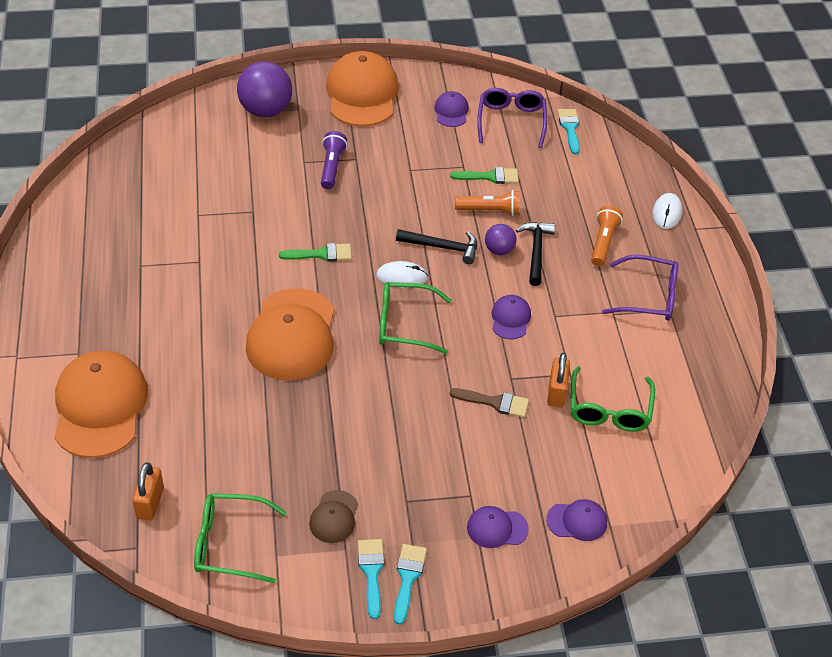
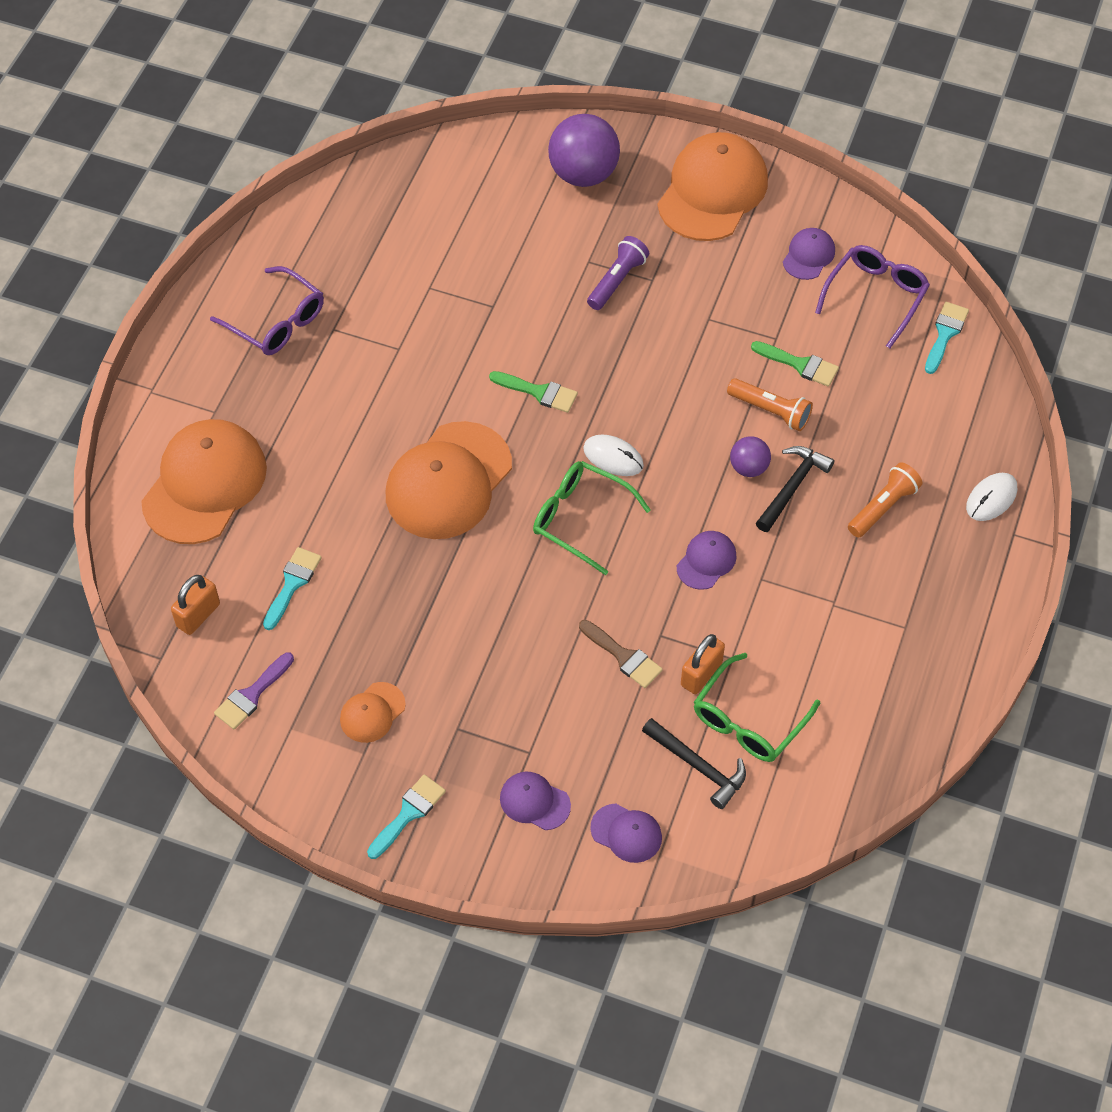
camera: 30 degrees right, 10 degrees up
(229, 544) = (252, 695): green glasses -> purple brush
(334, 517) = (372, 712): brown cap -> orange cap
(371, 572) = (375, 790): turquoise brush -> turquoise brush (292, 584)
(442, 247) = (683, 438): black hammer -> black hammer (698, 767)
(648, 297) = (891, 600): purple glasses -> purple glasses (277, 322)

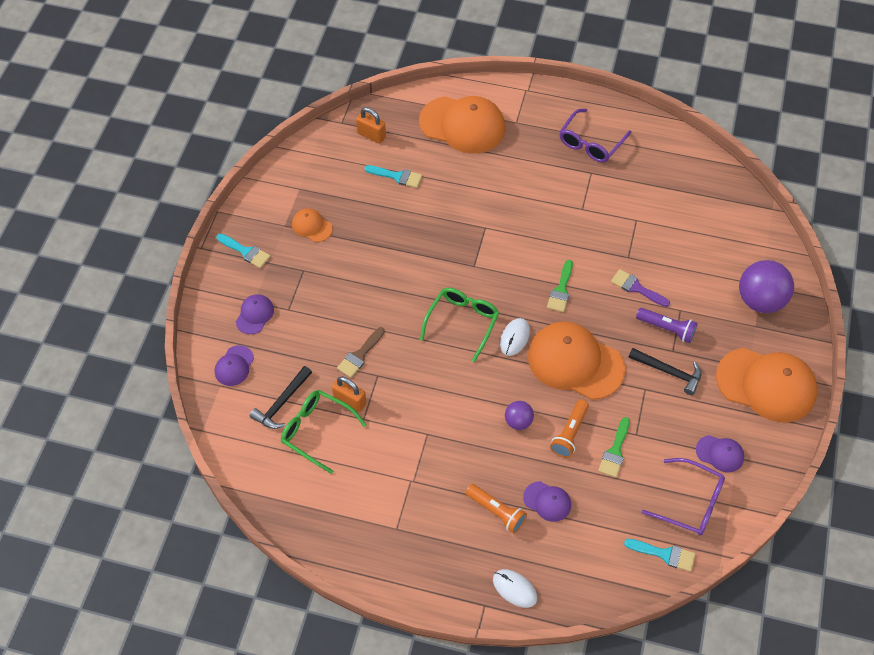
camera: 85 degrees right, 0 degrees up
(252, 695) = (320, 167): purple brush -> purple brush (636, 288)
(448, 481) = (482, 247): orange cap -> orange cap (575, 362)
(706, 561) = (437, 399): purple cap -> purple cap (547, 501)
(792, 487) = (506, 451): black hammer -> black hammer (669, 372)

